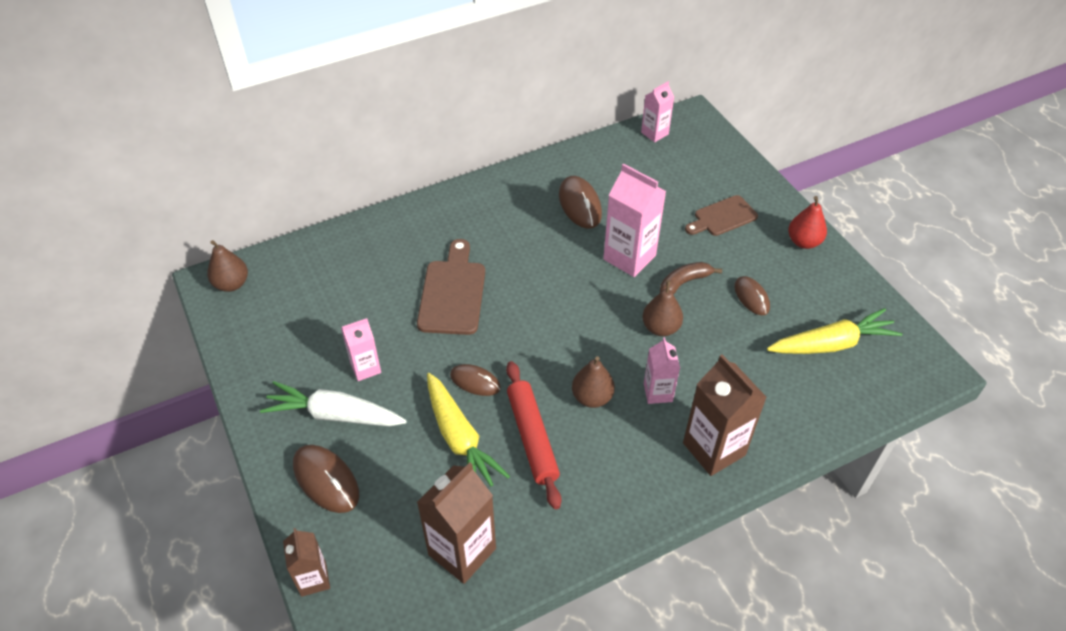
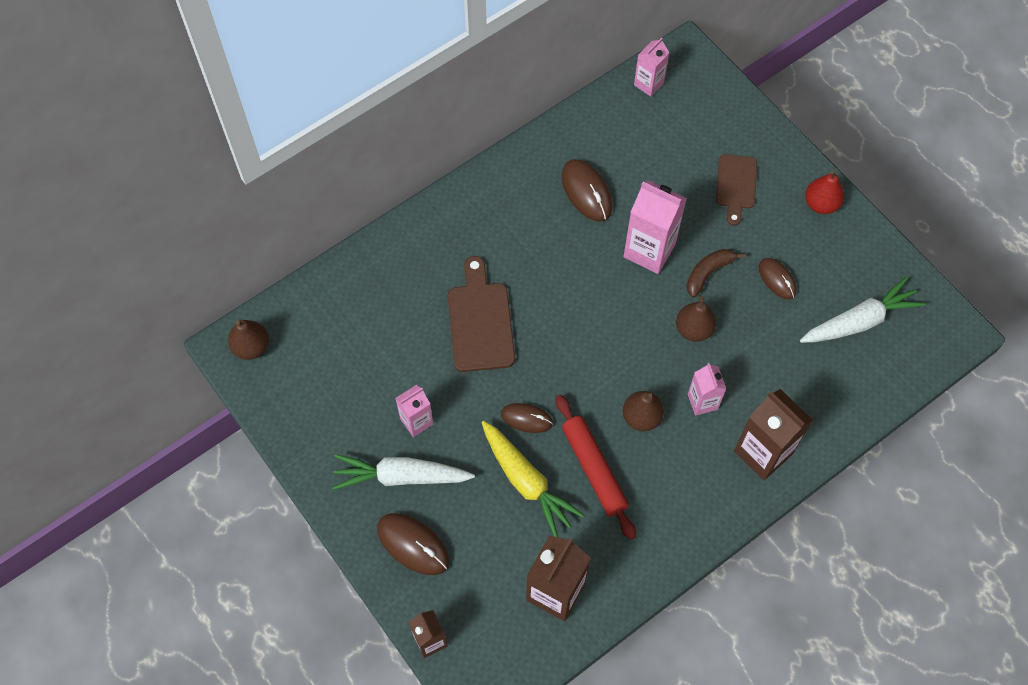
camera: 10 degrees left, 15 degrees up
(722, 217) = (736, 185): brown cutting board -> brown cutting board turned 45 degrees counterclockwise
(832, 344) = (860, 321): yellow carrot -> white carrot

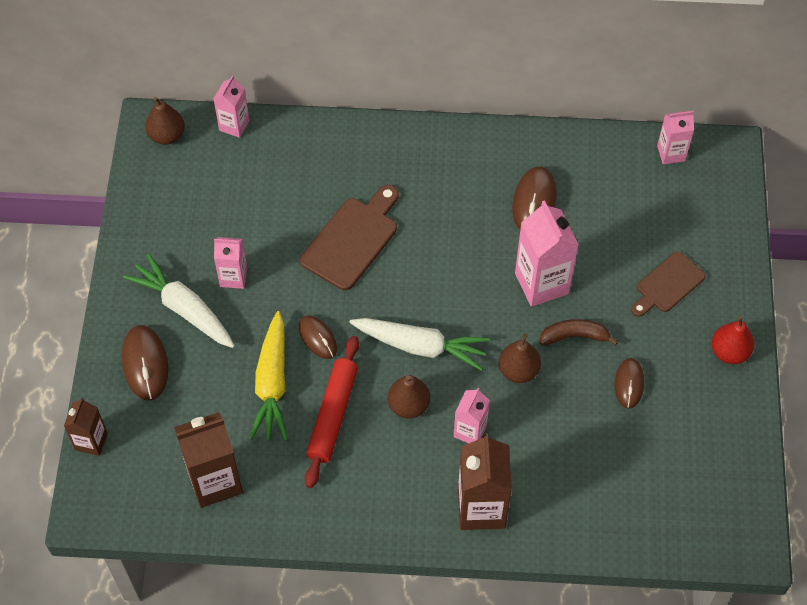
camera: 40 degrees right, 5 degrees down
(299, 298) = (234, 125): none -> pink carton
(860, 321) = (670, 470): white carrot -> white carrot (421, 346)

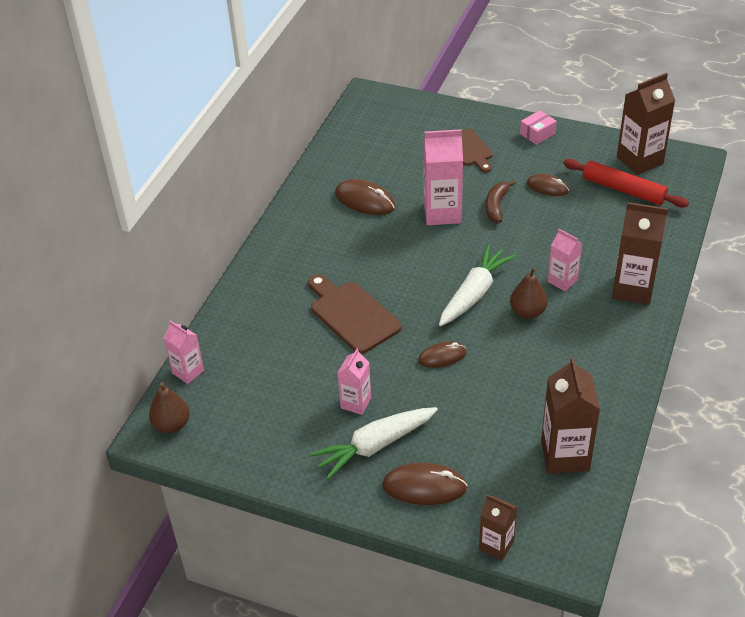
camera: 70 degrees left, 15 degrees down
(272, 384) = (478, 396): yellow carrot -> none
(332, 415) = (522, 361): red rolling pin -> red rolling pin (623, 190)
(518, 371) = (516, 242): brown pear -> none
(671, 153) = (356, 122): pink carton -> none
(723, 480) = (639, 160): none -> brown carton
(729, 352) = (537, 134): red pear -> pink box

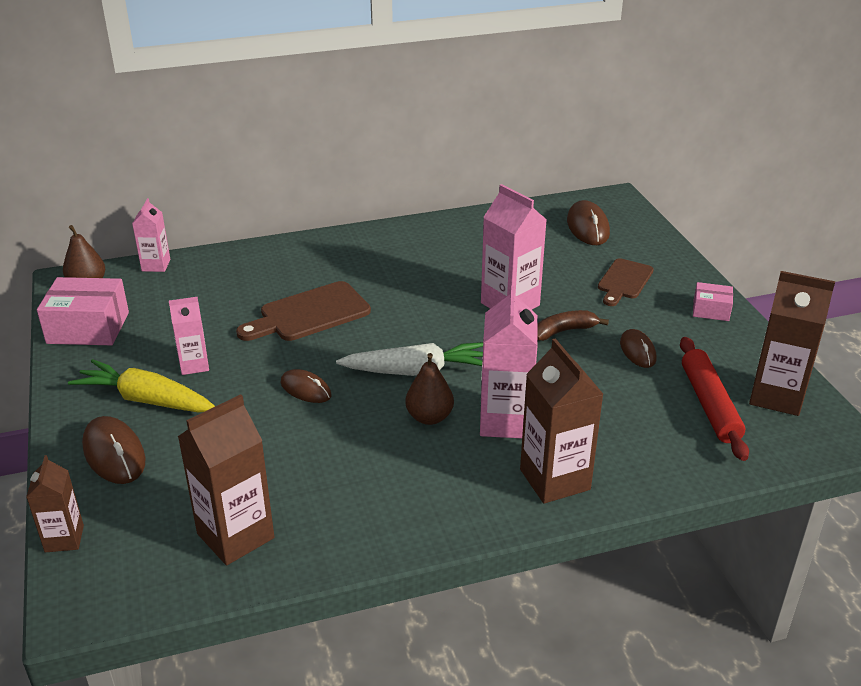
camera: 50 degrees right, 10 degrees down
(241, 446) = (88, 327): none -> pink box
(352, 314) = (309, 314): brown cutting board -> brown cutting board turned 135 degrees counterclockwise
(365, 201) = (470, 257): brown mouse -> brown mouse (587, 227)
(374, 446) = (145, 400): white carrot -> yellow carrot
(562, 281) = (505, 421): pink carton -> pink carton, size x1.71

